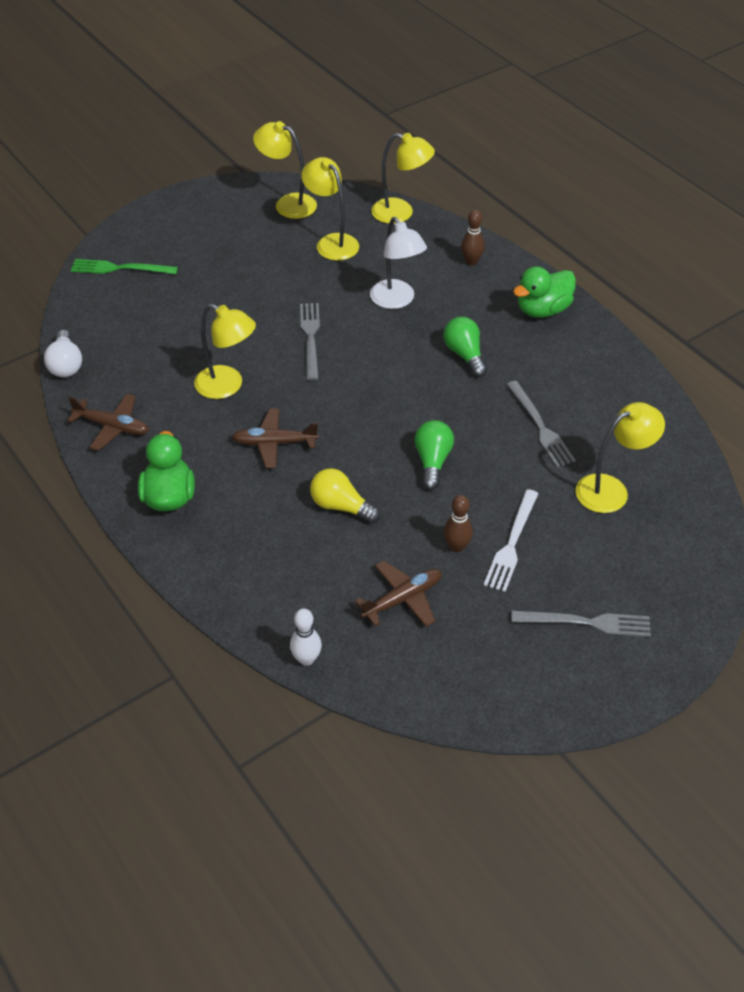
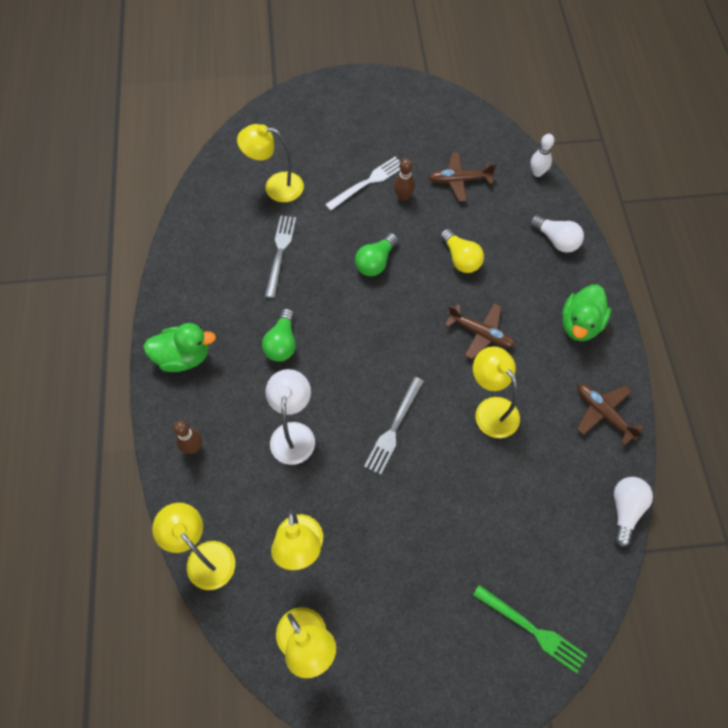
camera: 150 degrees left, 15 degrees up
(238, 578) = (556, 240): none -> white light bulb
(586, 623) = (363, 121): grey fork -> none

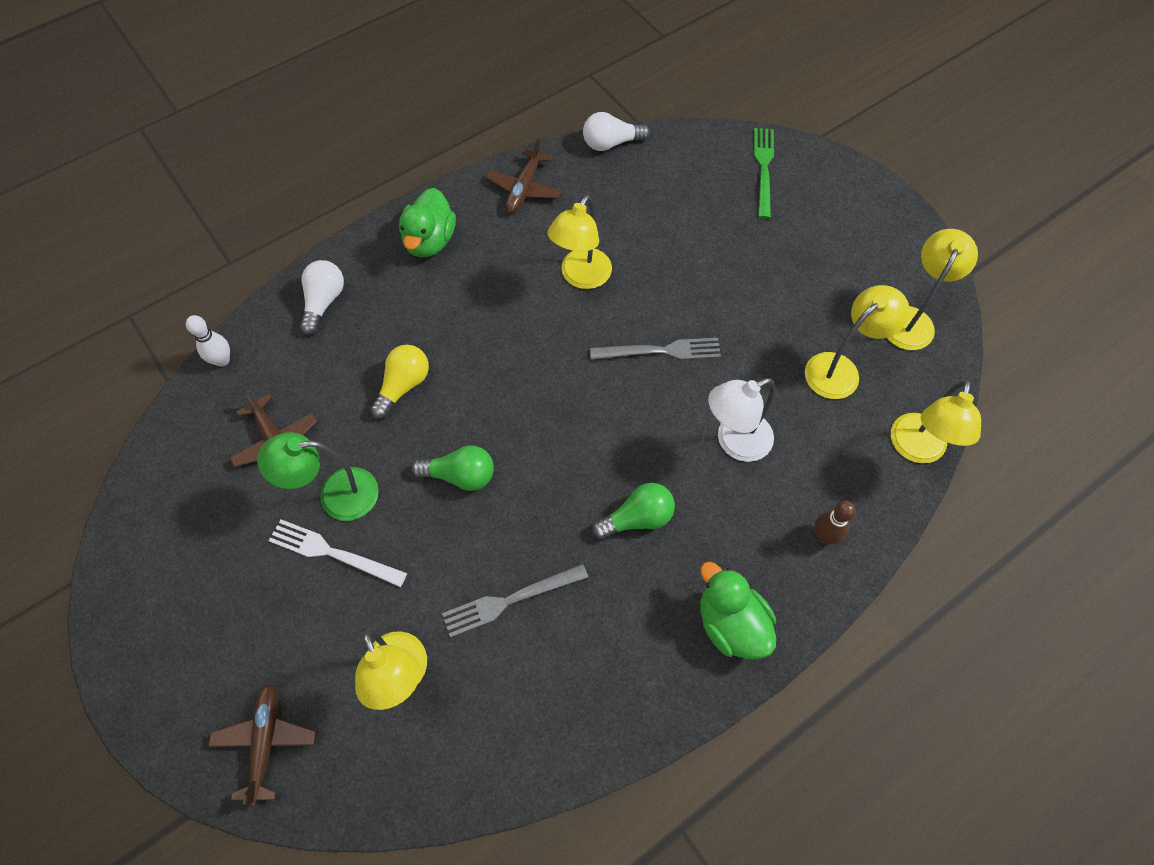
camera: 120 degrees left, 0 degrees up
(403, 196) = (336, 495): brown bowling pin -> green lamp
(480, 333) = (496, 323): brown plane -> brown plane (266, 742)
(580, 324) = (430, 241): green duck -> green duck turned 105 degrees clockwise

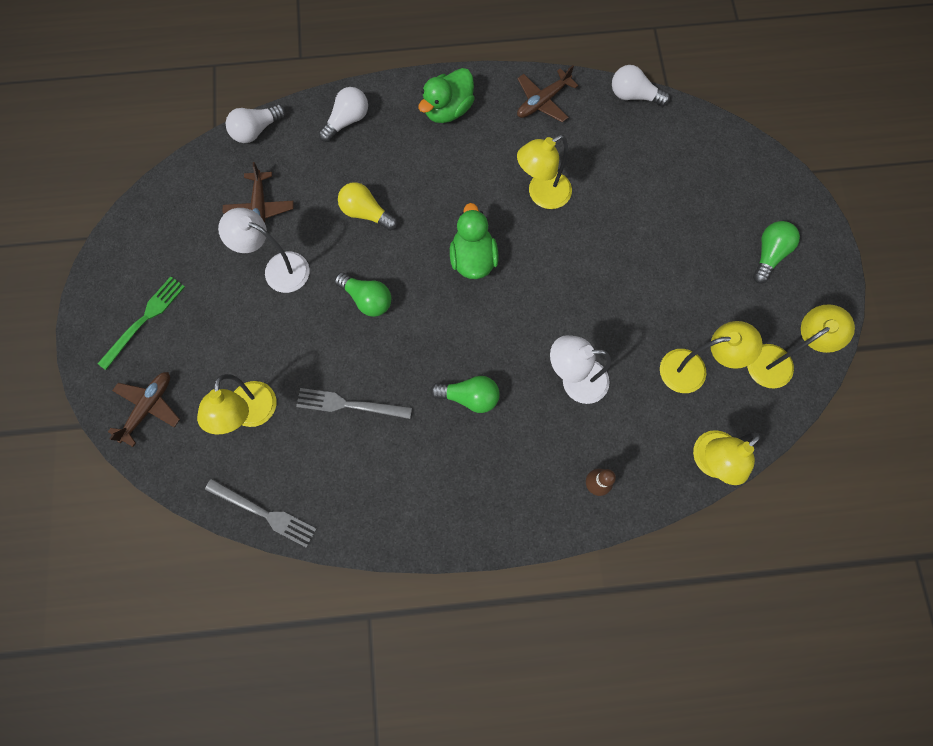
camera: 30 degrees right, 10 degrees up
(222, 360) = (256, 130): white bowling pin -> white light bulb
(333, 553) = (255, 307): white fork -> none
(336, 495) = (278, 268): green lamp -> white lamp
(403, 386) = (366, 213): yellow light bulb -> yellow light bulb turned 120 degrees counterclockwise
(660, 351) = (564, 283): grey fork -> grey fork (264, 513)
(731, 623) = (487, 506): green duck -> green duck (473, 258)
(763, 169) = (743, 177): green fork -> green fork (144, 320)
(835, 227) = (769, 254): none -> green light bulb

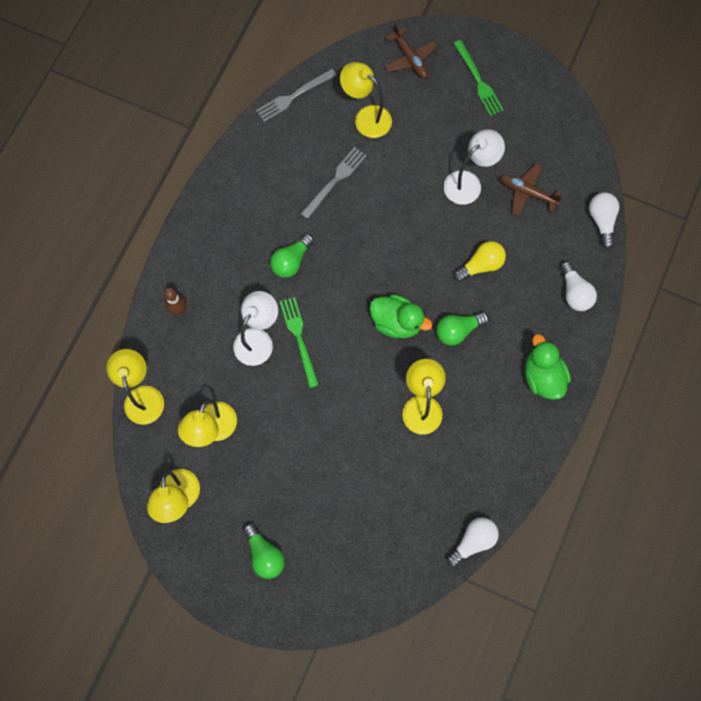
camera: 120 degrees right, 0 degrees up
(367, 299) = (408, 231): green light bulb -> green light bulb (458, 330)
(542, 101) = (509, 459): brown plane -> none
(548, 340) = (299, 339): none -> green fork

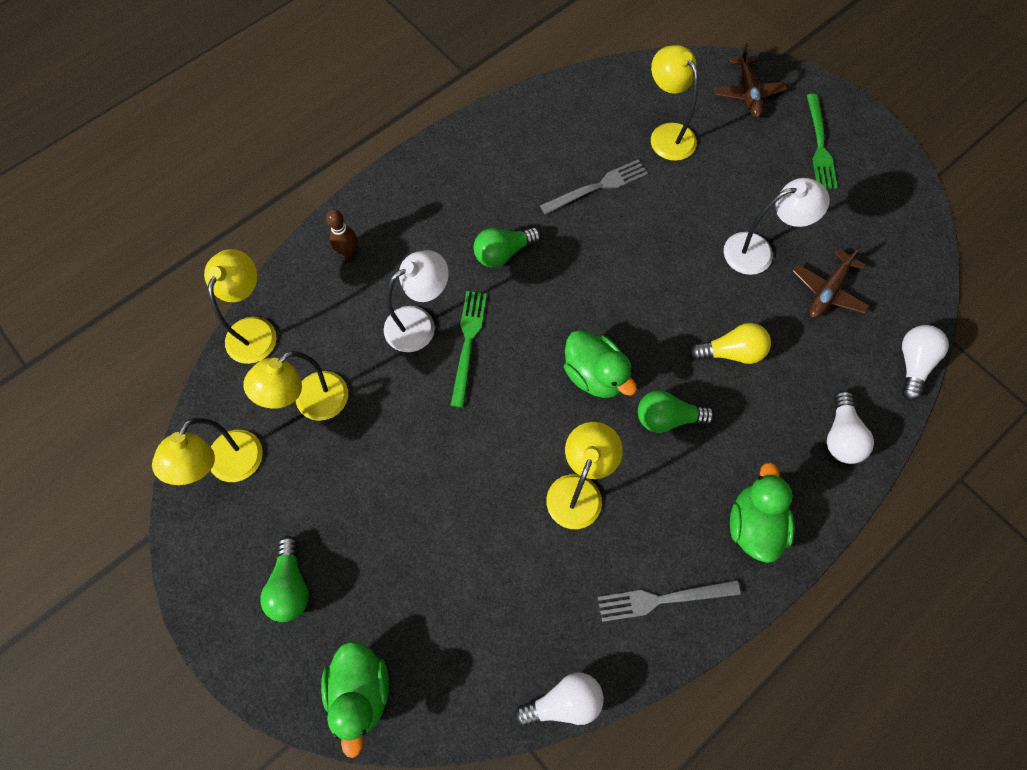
camera: 25 degrees right, 5 degrees down
(294, 96) = (594, 82): grey fork -> grey fork (663, 599)
(344, 595) = (361, 690): none -> green duck
(527, 192) = (827, 291): brown plane -> brown plane turned 105 degrees counterclockwise

